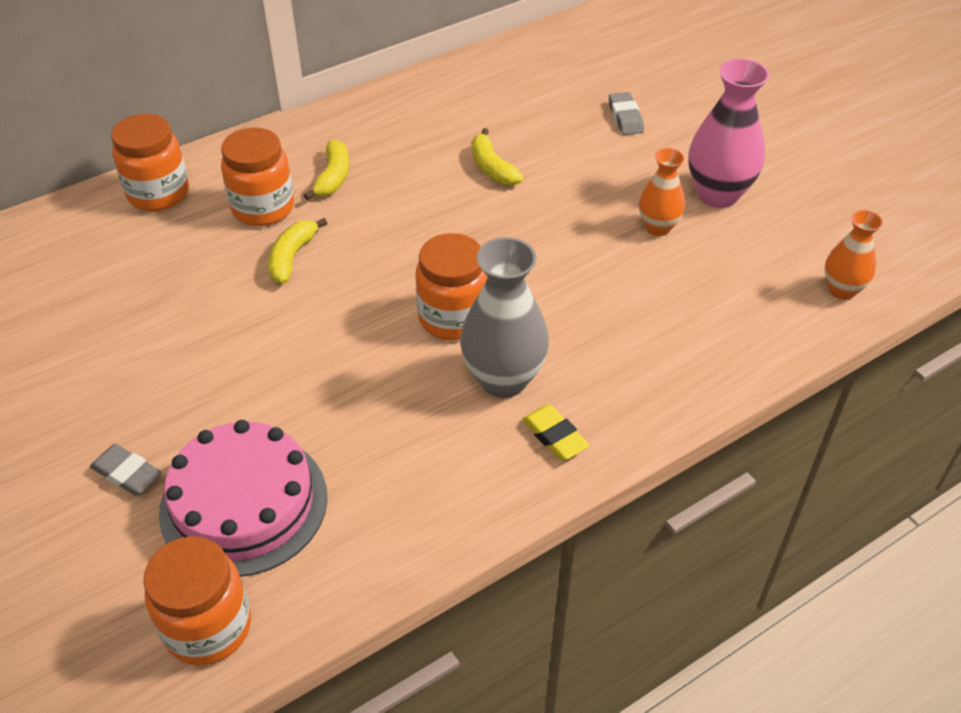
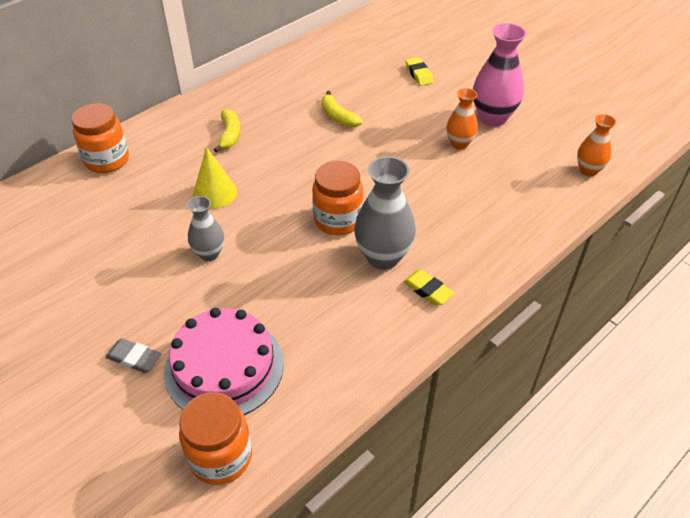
camera: 10 degrees left, 0 degrees up
(263, 208) = (185, 162): orange jar -> none
(263, 342) = (209, 253): none -> grey vase
(292, 257) = (215, 193): yellow banana -> yellow cone
(625, 117) = (419, 74): grey eraser -> yellow eraser

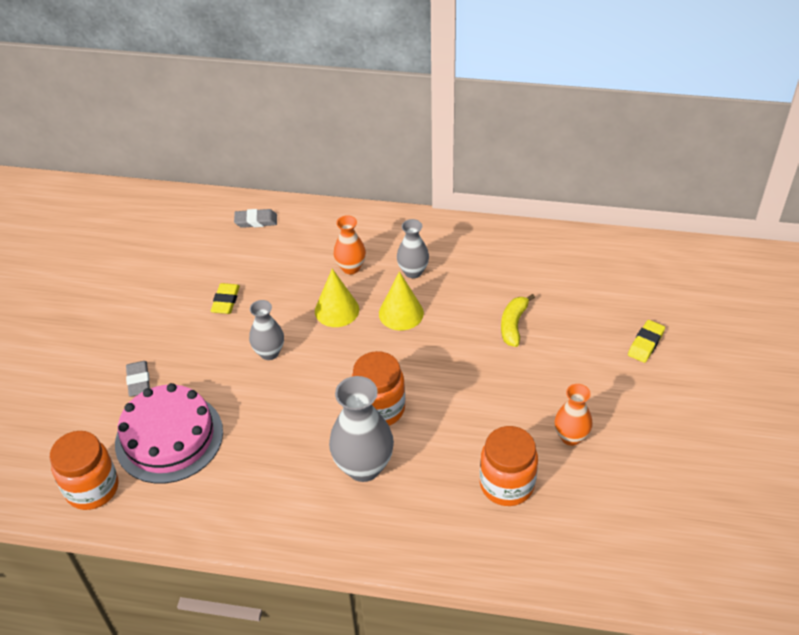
camera: 55 degrees right, 0 degrees up
(56, 189) = (256, 221): none -> grey eraser
(107, 160) = (312, 224): orange jar -> orange jar (507, 484)
(230, 135) = (413, 272): yellow banana -> grey vase
(261, 162) = (401, 313): none -> yellow cone
(427, 290) = (352, 522): yellow eraser -> yellow eraser (225, 301)
(492, 118) = (641, 442): pink vase -> none
(588, 170) = (643, 569): orange vase -> orange vase (351, 268)

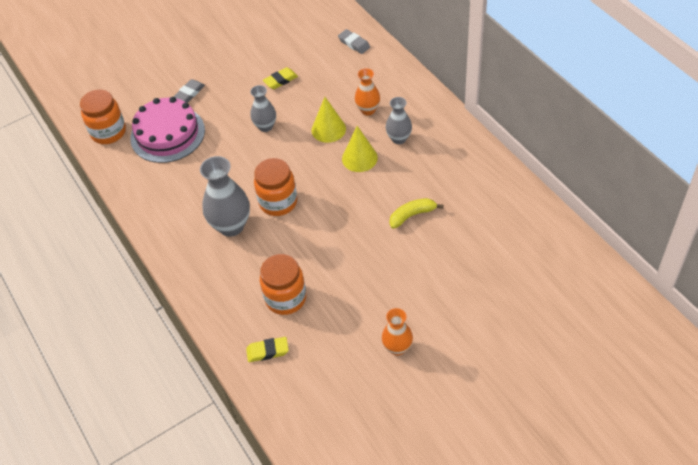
camera: 50 degrees right, 5 degrees up
(571, 437) = (354, 304): orange vase -> orange vase (397, 348)
(645, 344) = (474, 291): yellow eraser -> yellow eraser (267, 351)

